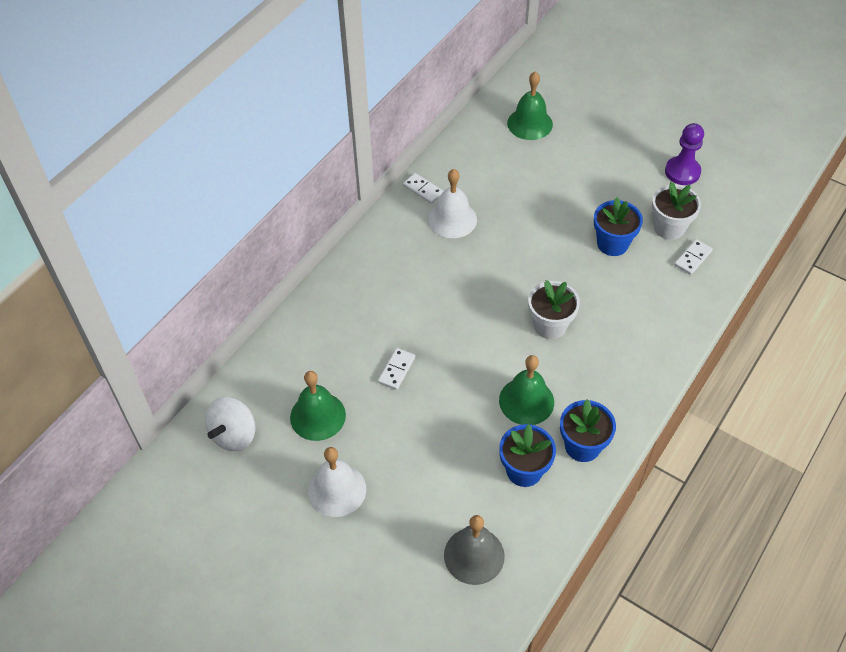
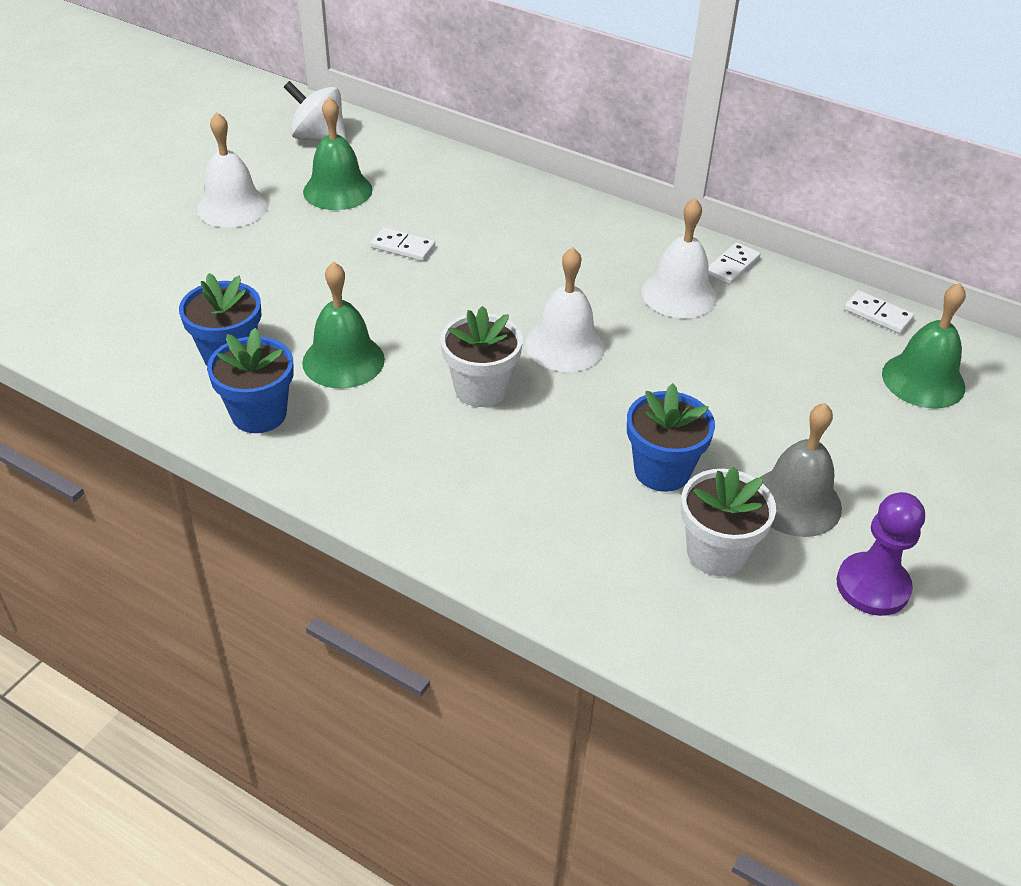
camera: 85 degrees right, 10 degrees down
(474, 555) = (115, 310): grey bell -> grey bell (795, 502)
(505, 281) = (565, 345): none -> white bell
(693, 258) = (645, 581): white domino -> white domino (877, 314)

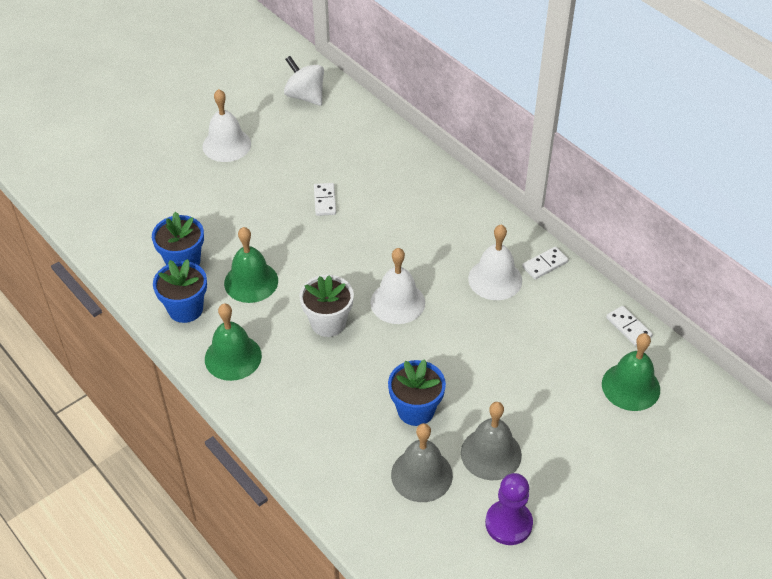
camera: 20 degrees right, 5 degrees up
(337, 190) = (300, 144): green bell -> green bell (233, 357)
(403, 247) = (324, 201): white domino -> white domino turned 45 degrees clockwise
(716, 552) = (421, 475): white flower pot -> grey bell

